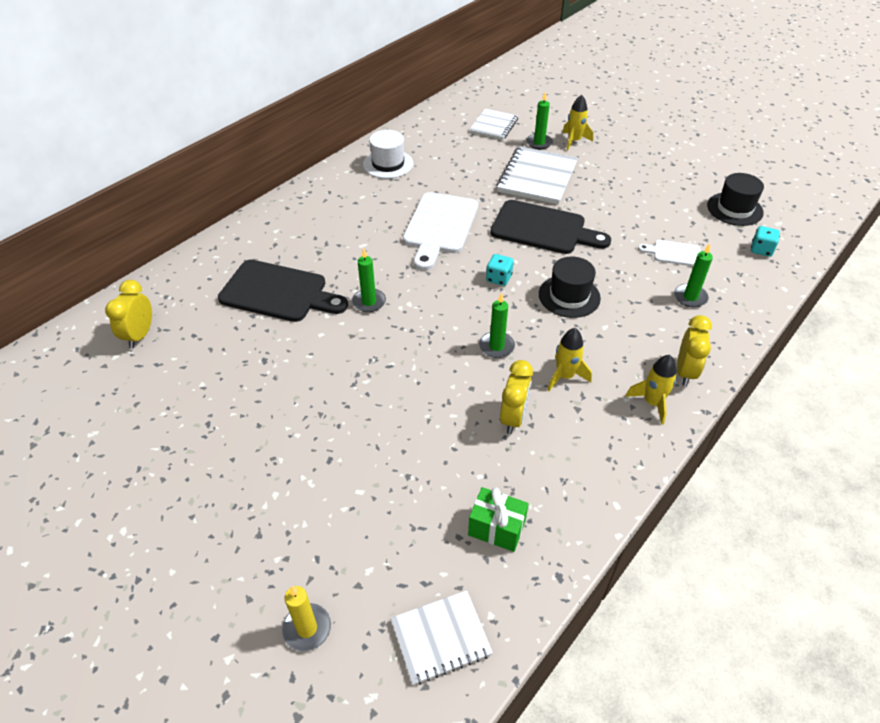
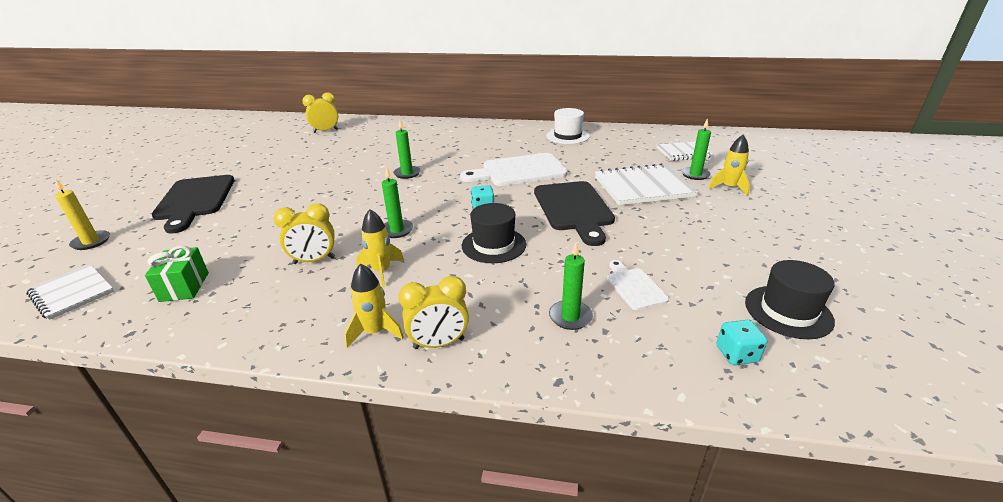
camera: 60 degrees right, 15 degrees down
(279, 292) = (391, 148): black cutting board -> black cutting board (194, 200)

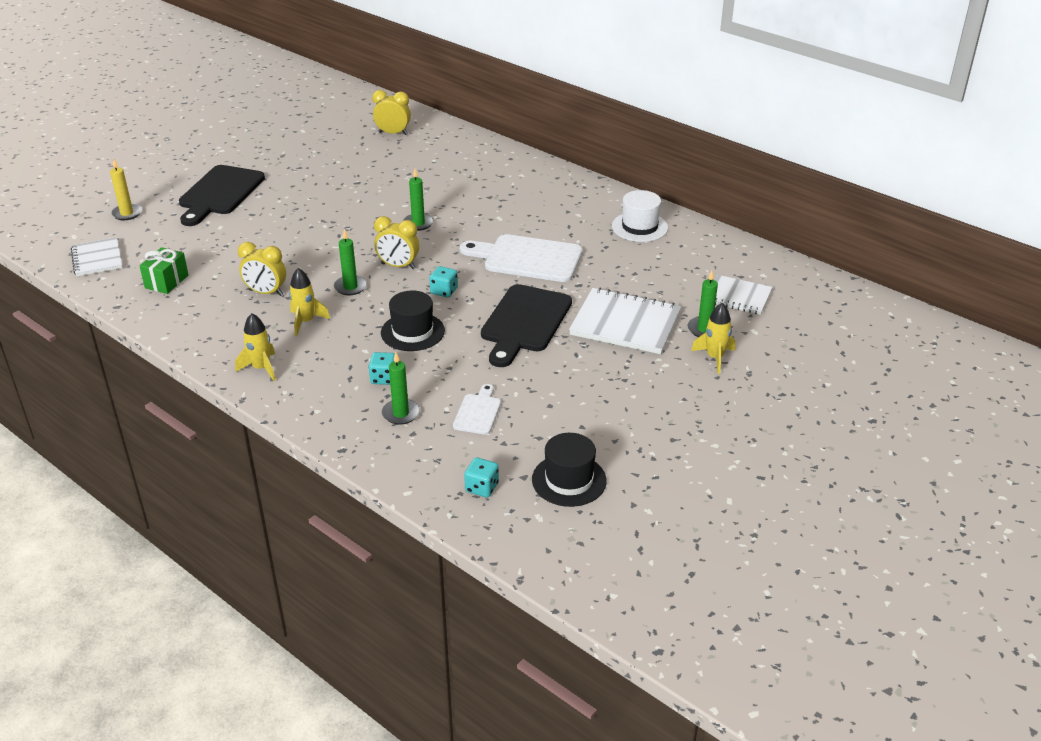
camera: 30 degrees right, 5 degrees up
(439, 343) = (293, 393): yellow clock -> yellow clock (398, 266)
(514, 291) = (384, 378): none -> turquoise dice

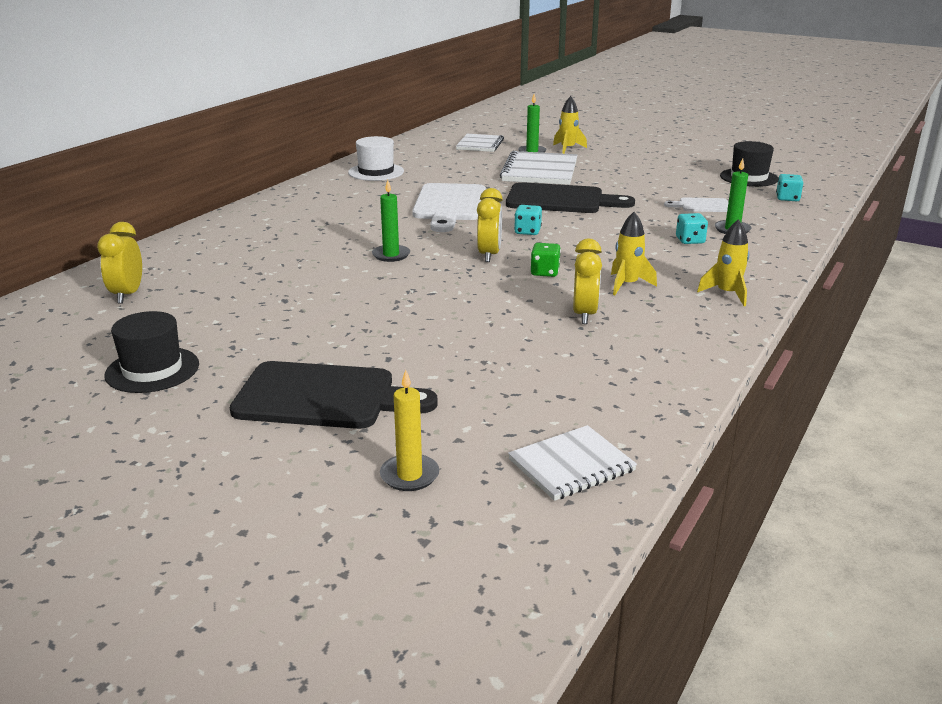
camera: 100 degrees left, 10 degrees down
(167, 281) = (600, 386): green gift -> none
(350, 287) = (545, 272): green candle -> green dice
(412, 332) = (607, 237): black hat -> black hat (152, 370)

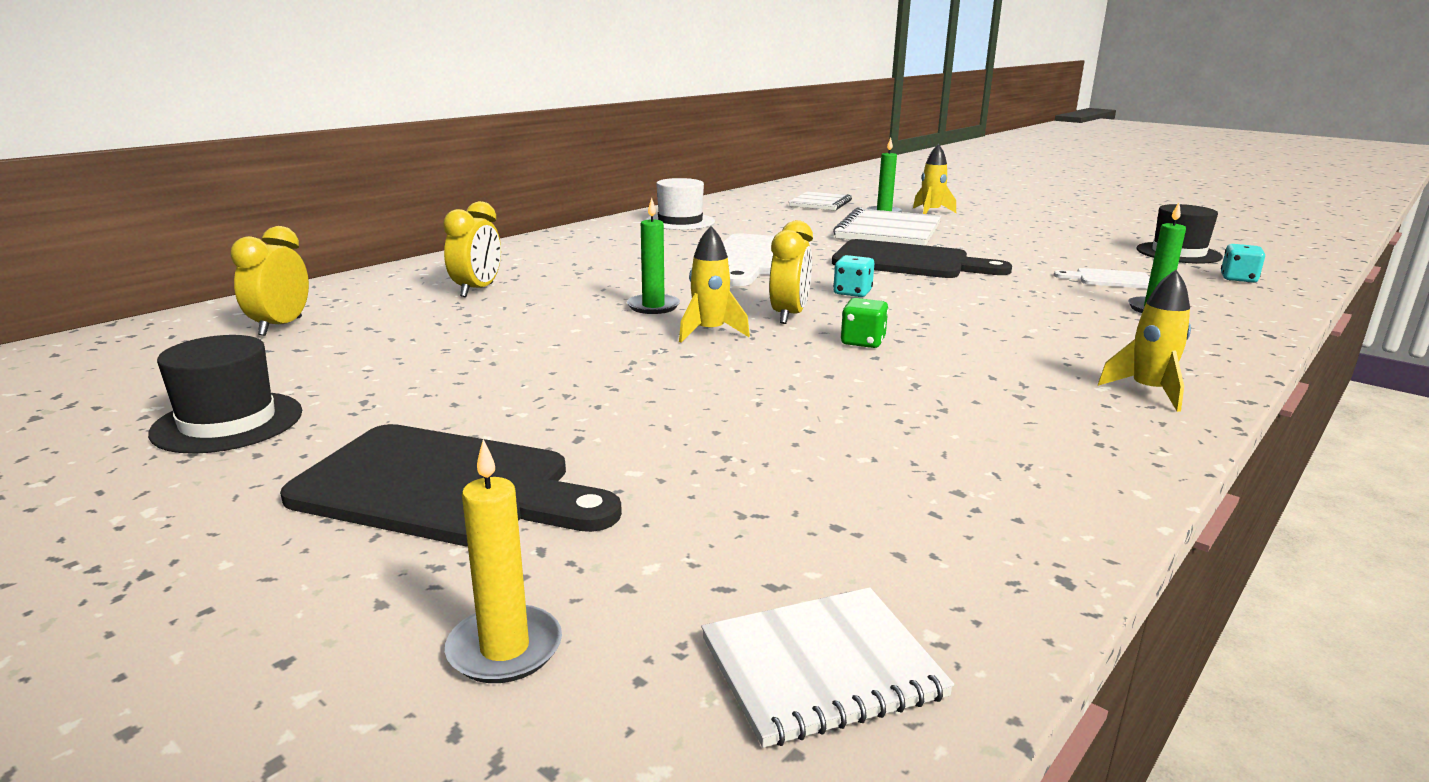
camera: 10 degrees right, 5 degrees down
(584, 315) = (909, 402): yellow clock -> yellow clock (477, 290)
(627, 285) = (986, 367): yellow rocket -> yellow rocket (710, 332)
(690, 240) = (1089, 318): turquoise dice -> none

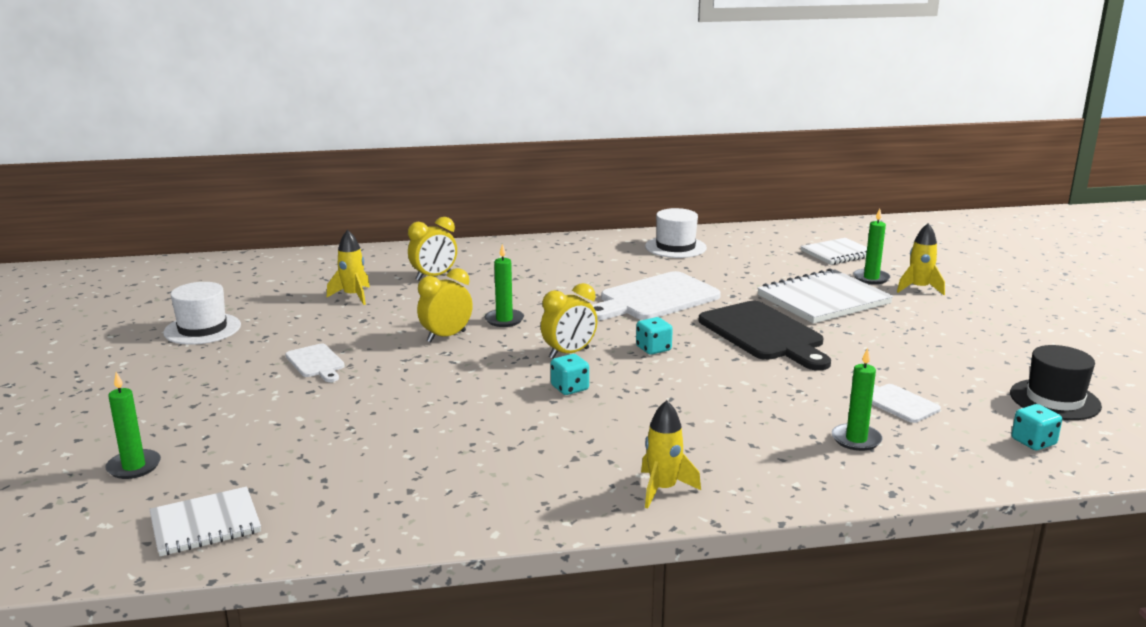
camera: 40 degrees right, 0 degrees up
(228, 422) = (202, 329): black hat -> white hat
(281, 326) = (303, 276): yellow clock -> yellow clock (446, 336)
(444, 487) = (221, 394): black cutting board -> none
(505, 649) = (134, 467): yellow candle -> green candle
(514, 406) = (316, 363): none -> white cutting board
(710, 332) = (496, 350): yellow rocket -> yellow rocket (353, 296)
(821, 668) = (205, 524): white notebook -> white notebook turned 45 degrees counterclockwise
(862, 342) = (569, 388): green dice -> turquoise dice

